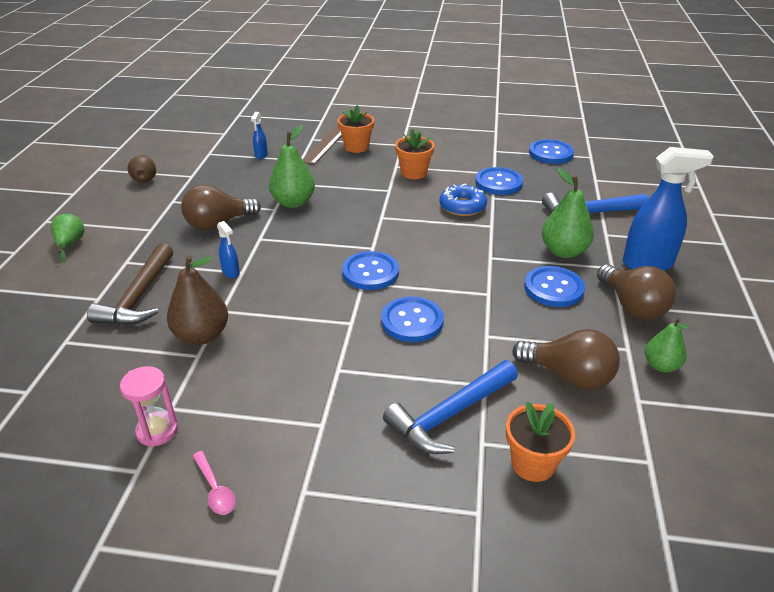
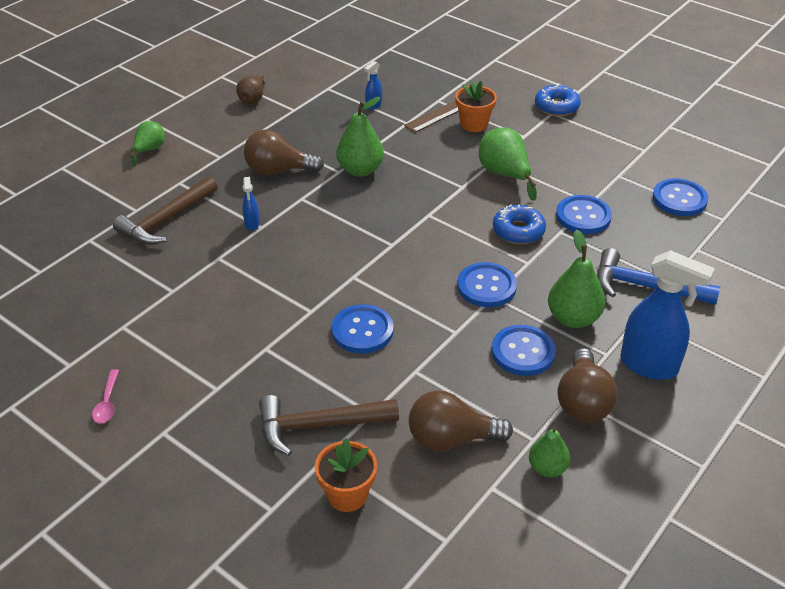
camera: 30 degrees right, 5 degrees up
(157, 431) = (101, 341): pink hourglass -> none
(202, 336) = (187, 275): brown pear -> none
(370, 272) = (368, 269): blue button -> blue button (486, 286)
(407, 120) = (556, 107): none -> blue donut
(414, 173) = (504, 175): orange flower pot -> green pear
(450, 415) = (319, 426): blue hammer -> brown hammer
(569, 376) = (451, 439): brown light bulb -> brown light bulb turned 120 degrees clockwise

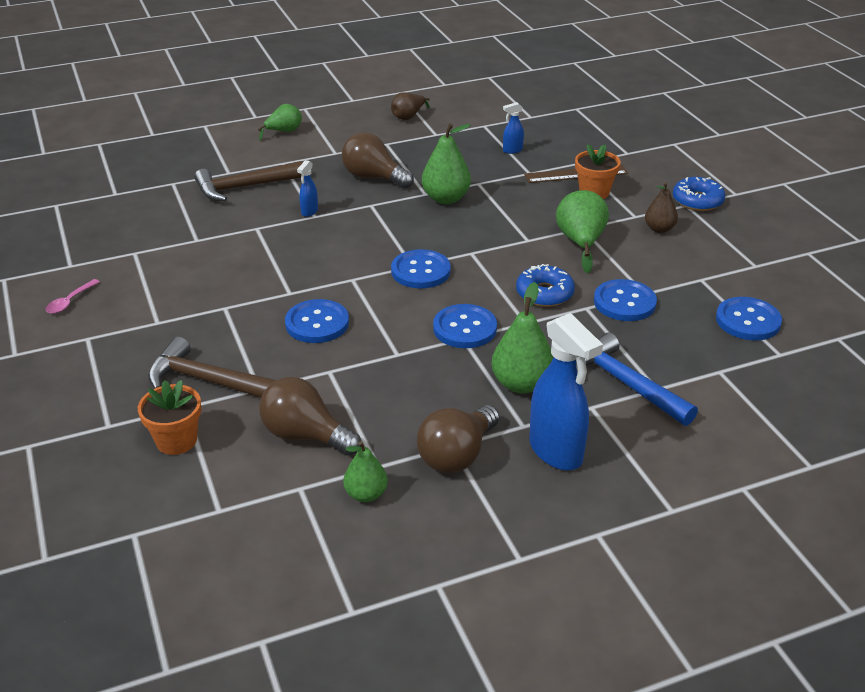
camera: 30 degrees right, 5 degrees down
(523, 352) = (443, 393): blue button -> blue button (420, 271)
(551, 141) = (659, 229): none -> brown pear

